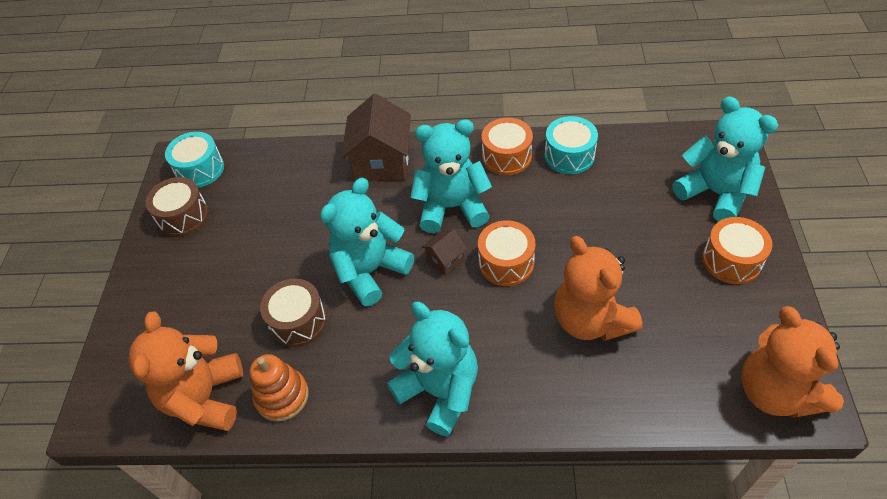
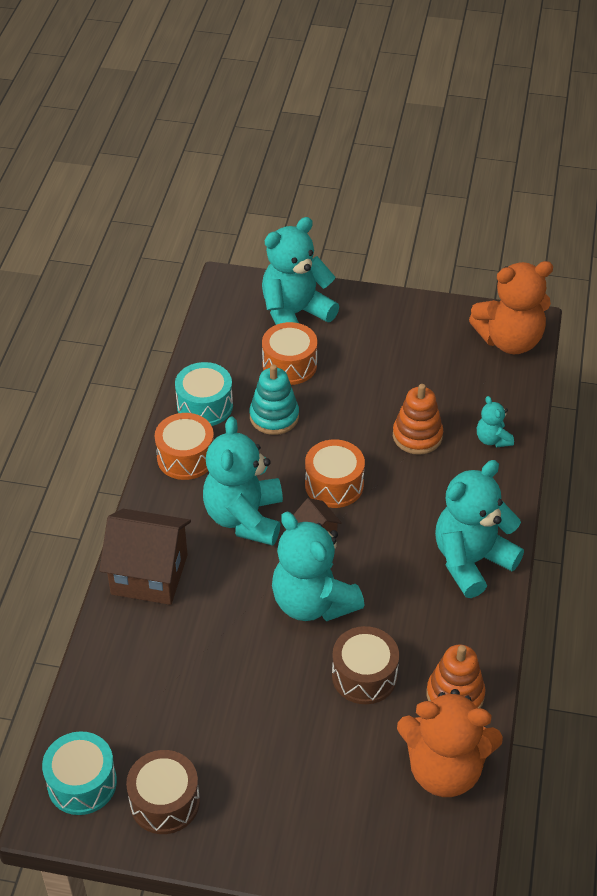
camera: 85 degrees left, 5 degrees down
(574, 204) = (274, 417): none -> turquoise stacking toy
(591, 320) = (417, 436): orange teddy bear -> orange stacking toy
(611, 391) = (492, 439): none -> turquoise teddy bear
(731, 260) = (375, 326): orange drum -> orange drum (289, 365)

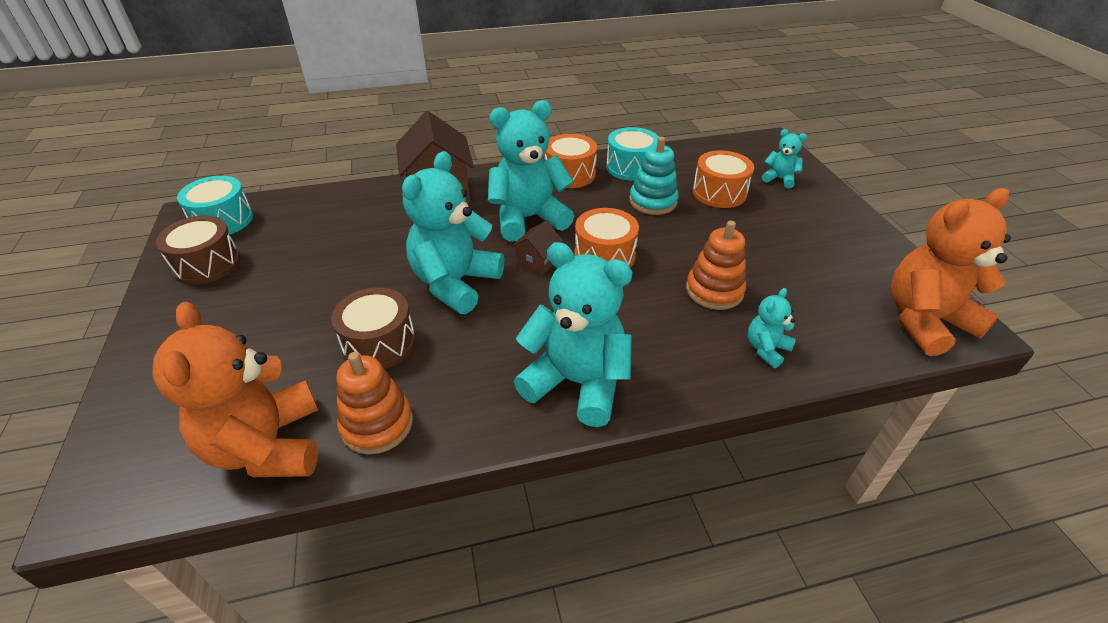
camera: 65 degrees right, 5 degrees down
(295, 314) = (779, 179): turquoise teddy bear -> turquoise teddy bear, size x0.47
(510, 340) = (925, 321): orange teddy bear -> orange teddy bear turned 105 degrees clockwise

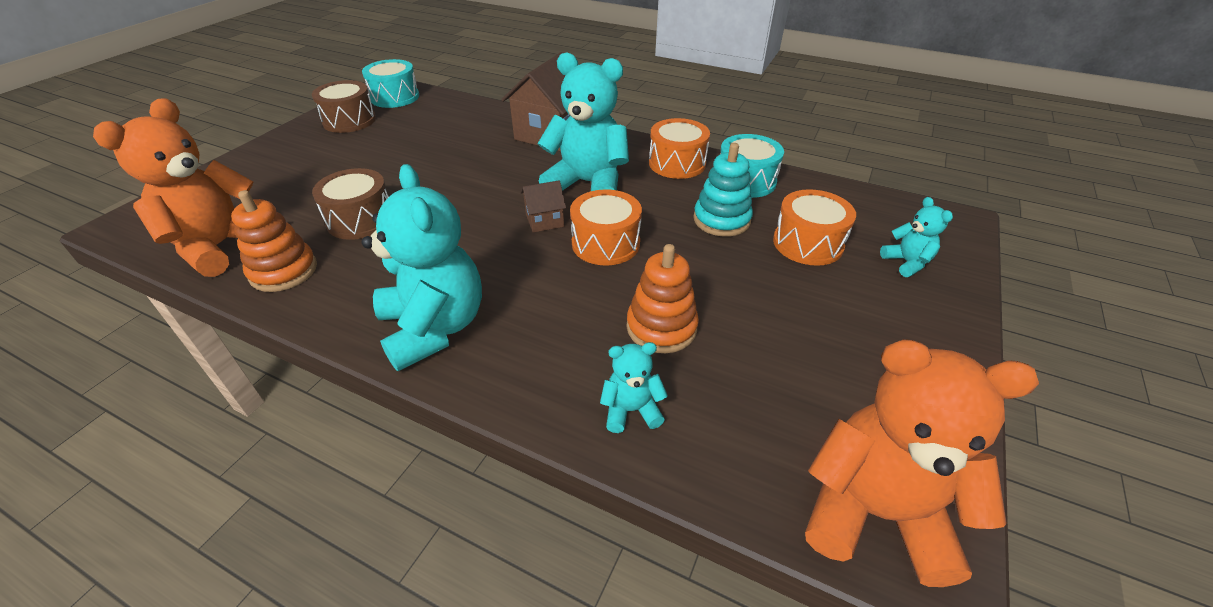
camera: 40 degrees right, 0 degrees up
(455, 283) = (464, 205): turquoise teddy bear -> none

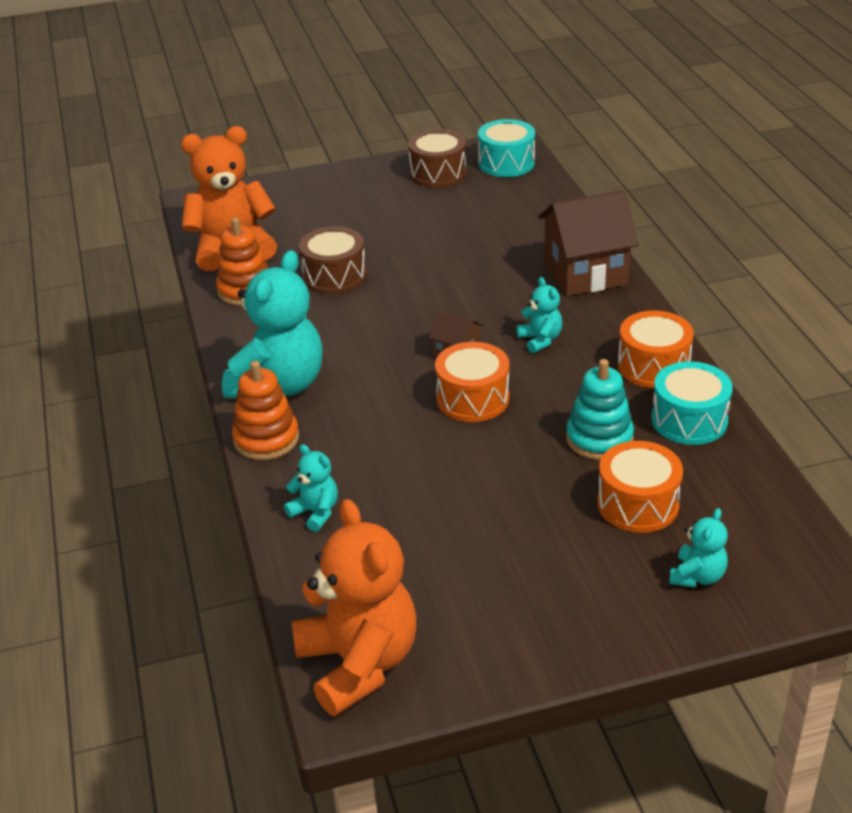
camera: 50 degrees right, 5 degrees down
(587, 184) = (540, 340): turquoise teddy bear -> turquoise teddy bear, size x0.47
(661, 327) = (412, 481): orange stacking toy -> orange stacking toy (266, 439)

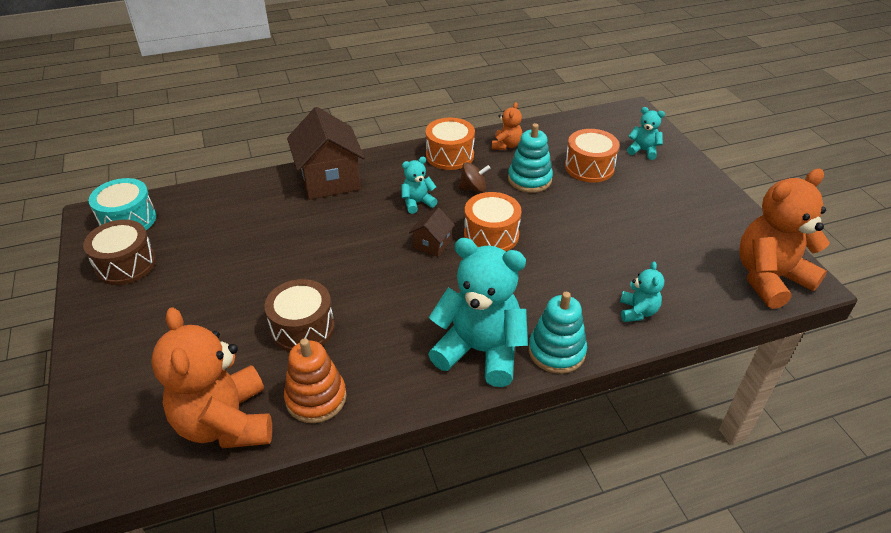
camera: 95 degrees left, 5 degrees up
(266, 439) = (556, 351): orange stacking toy -> turquoise stacking toy
(315, 512) = (637, 311): turquoise teddy bear -> turquoise teddy bear turned 150 degrees clockwise
(574, 386) = (473, 188): none -> brown spinning top
(689, 420) = (506, 145): turquoise drum -> orange teddy bear

